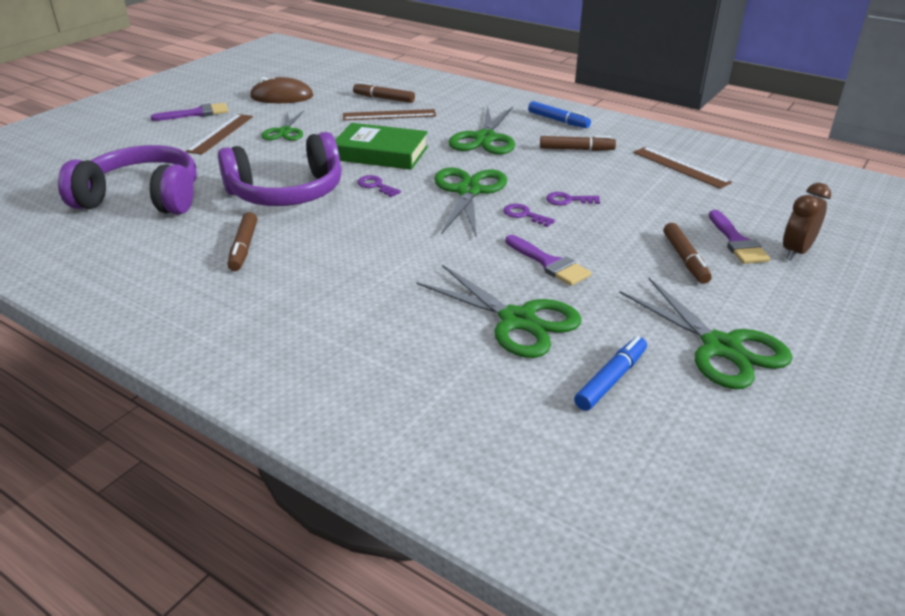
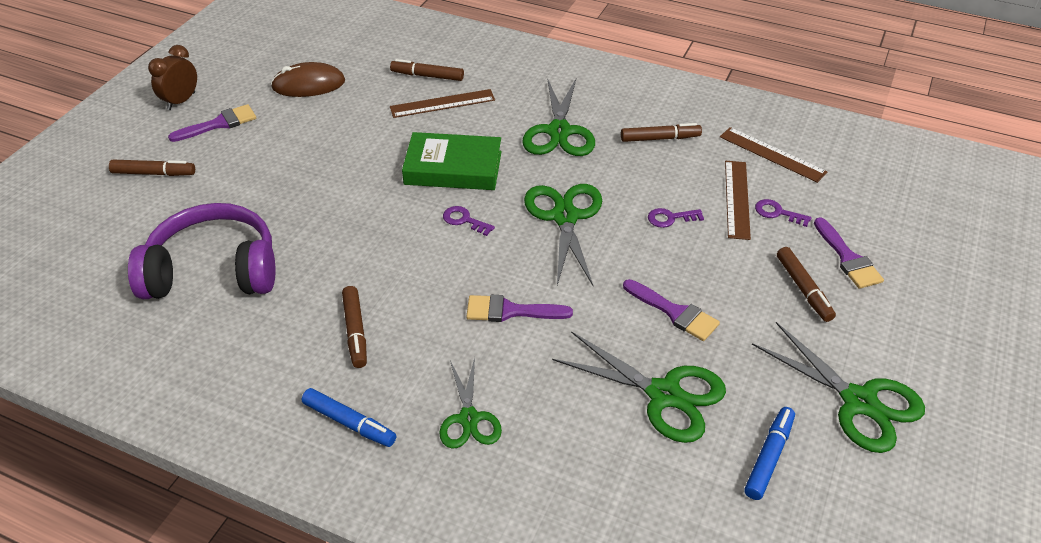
camera: 10 degrees left, 10 degrees up
(127, 137) = (154, 173): none -> brown marker
(221, 133) = (261, 155): brown ruler -> brown ruler (737, 199)
(285, 132) = (334, 144): green scissors -> green scissors (469, 419)
(287, 192) = (372, 242): purple headphones -> none
(392, 248) = (510, 311): none -> purple brush
(524, 215) = (632, 245): purple key -> purple key (777, 213)
(558, 120) = (629, 93): blue marker -> blue marker (349, 422)
(796, 252) = (905, 265): brown clock -> brown clock (181, 101)

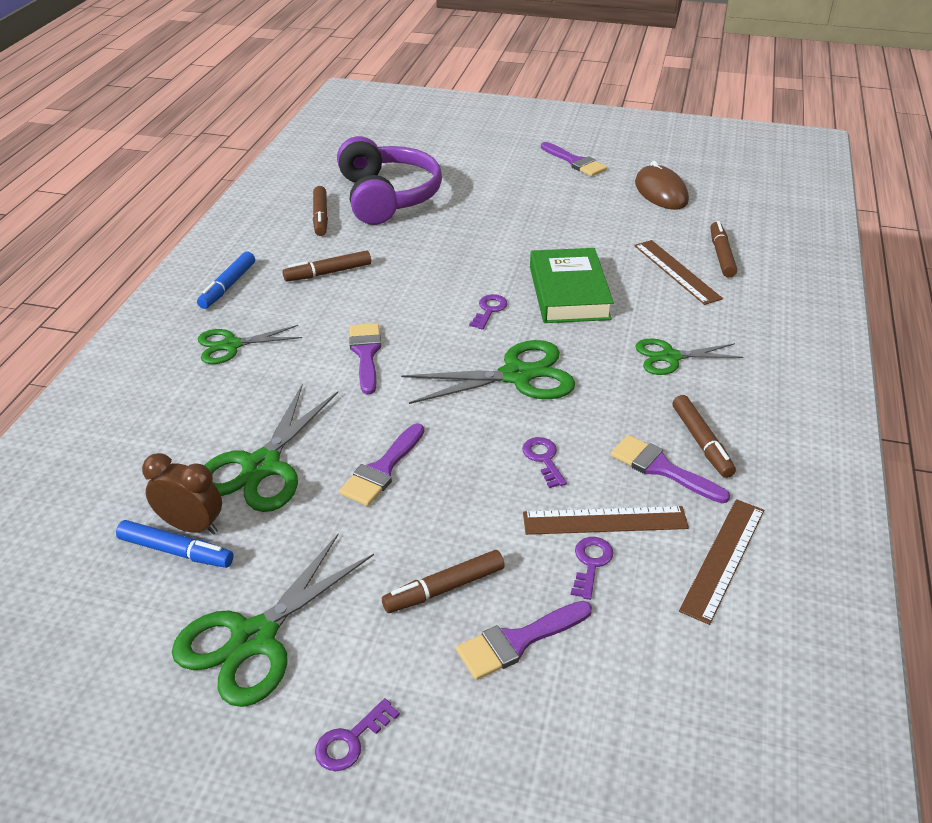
camera: 80 degrees right, 5 degrees down
(154, 173) = (496, 149): brown marker -> brown marker (321, 217)
(181, 101) = (597, 139): brown clock -> brown clock (192, 526)
(559, 131) = (670, 357): green scissors -> green scissors, size x0.63
(686, 162) = (661, 468): none -> purple brush
(938, 350) = (350, 740): none -> purple key

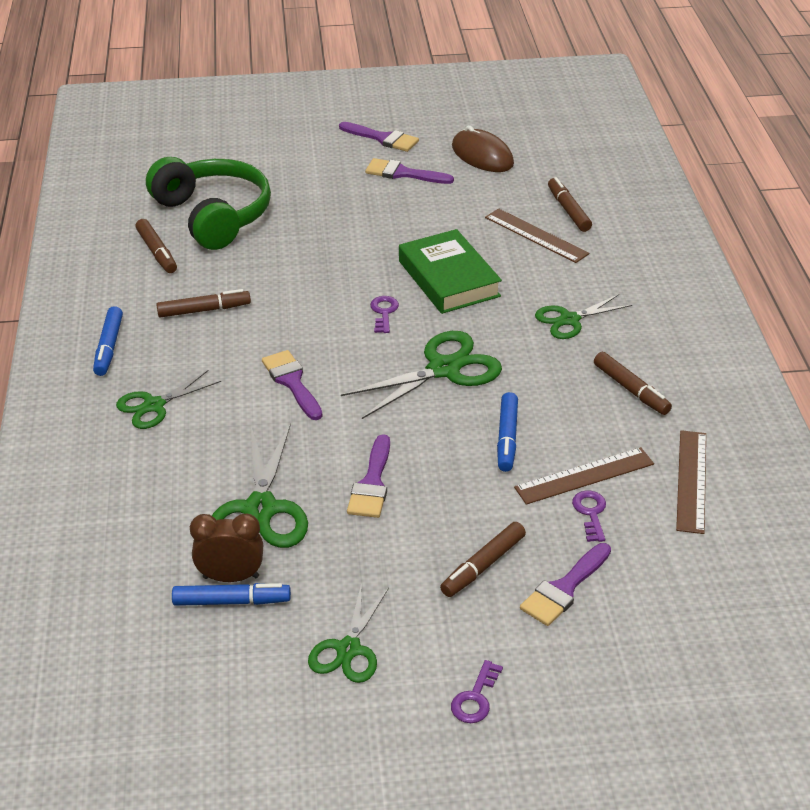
camera: 20 degrees left, 0 degrees up
(254, 638) = (348, 649): green scissors -> green scissors, size x0.63
(328, 273) = (204, 310): brown marker -> brown marker turned 150 degrees counterclockwise
(387, 197) = (213, 215): purple headphones -> green headphones
(543, 459) = (507, 438): purple key -> blue marker
(661, 468) = (609, 420): purple brush -> purple brush (403, 173)

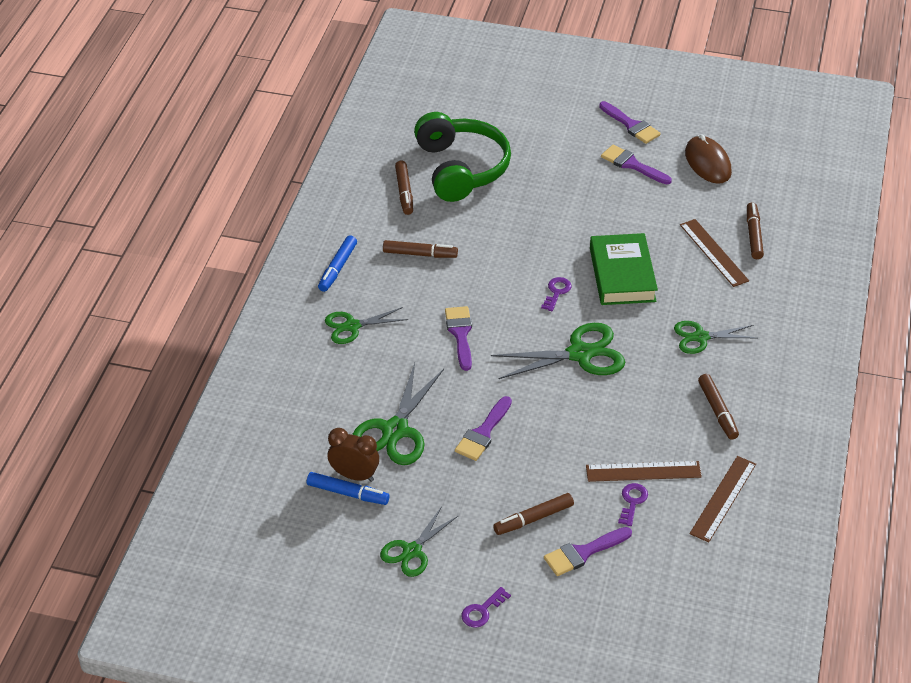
camera: 20 degrees right, 5 degrees up
(507, 438) = (600, 424): blue marker -> none

